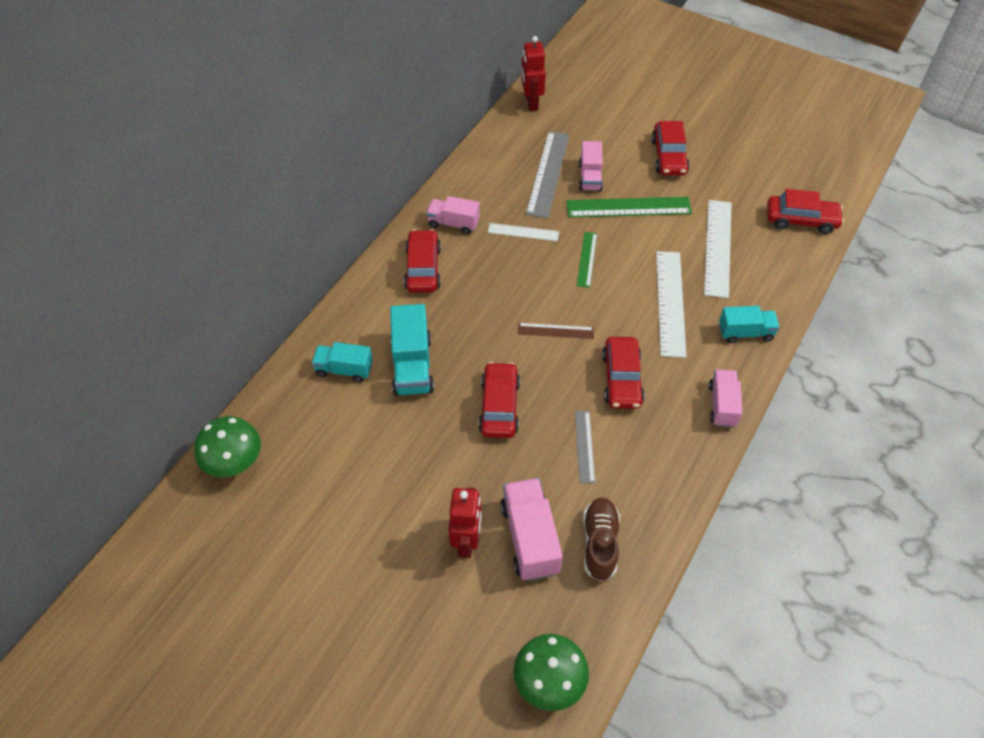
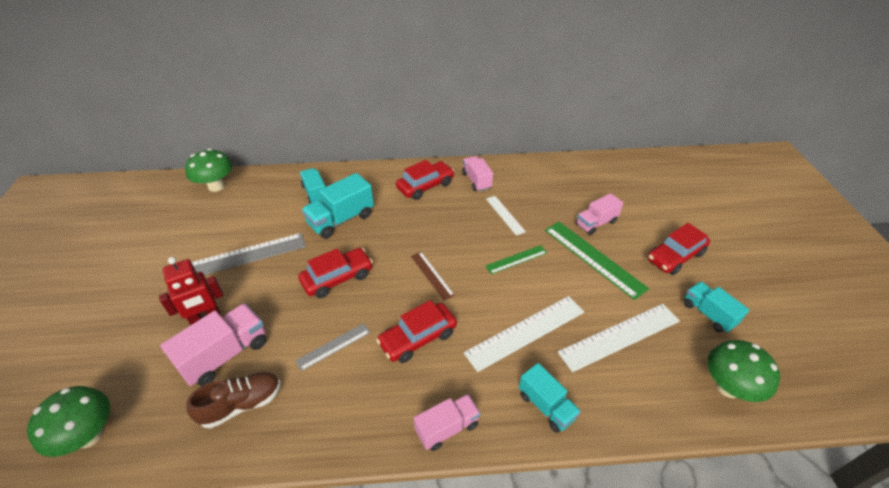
camera: 55 degrees right, 10 degrees down
(531, 103) = (624, 163): red robot -> none
(548, 173) = (572, 201): grey ruler -> grey ruler (245, 256)
(737, 182) = (708, 314): none -> turquoise truck
(801, 220) = (728, 387): red car -> green mushroom

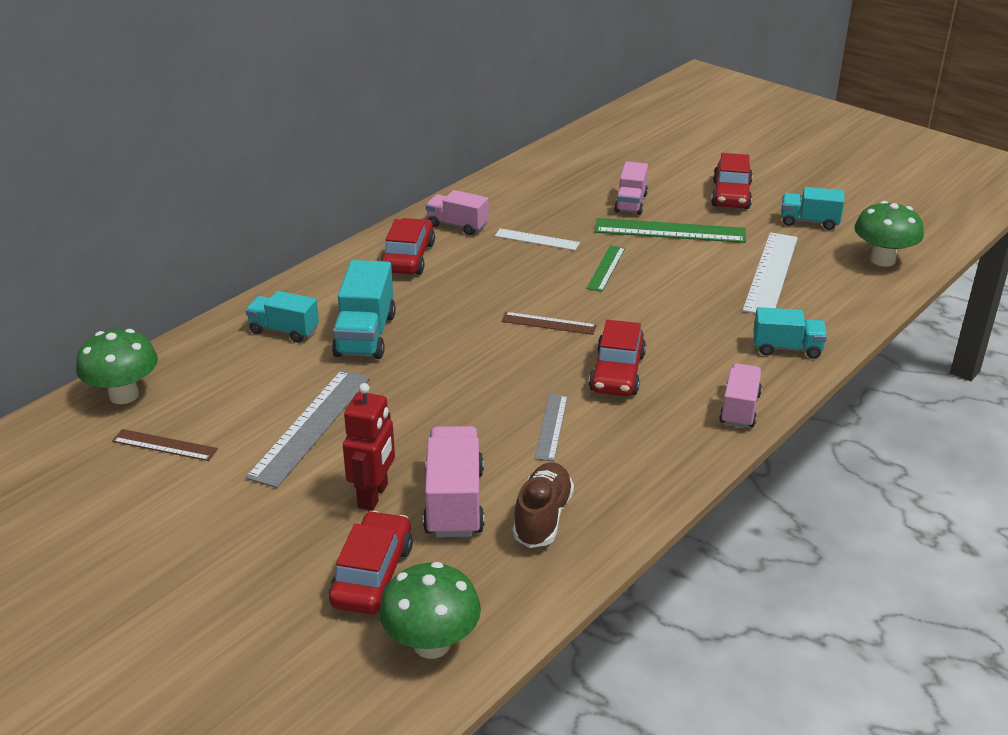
camera: 45 degrees left, 10 degrees down
(189, 223) = (164, 445): none -> brown ruler
(337, 278) = (457, 380): red car -> red car (372, 575)
(525, 332) = (698, 313): white ruler -> none

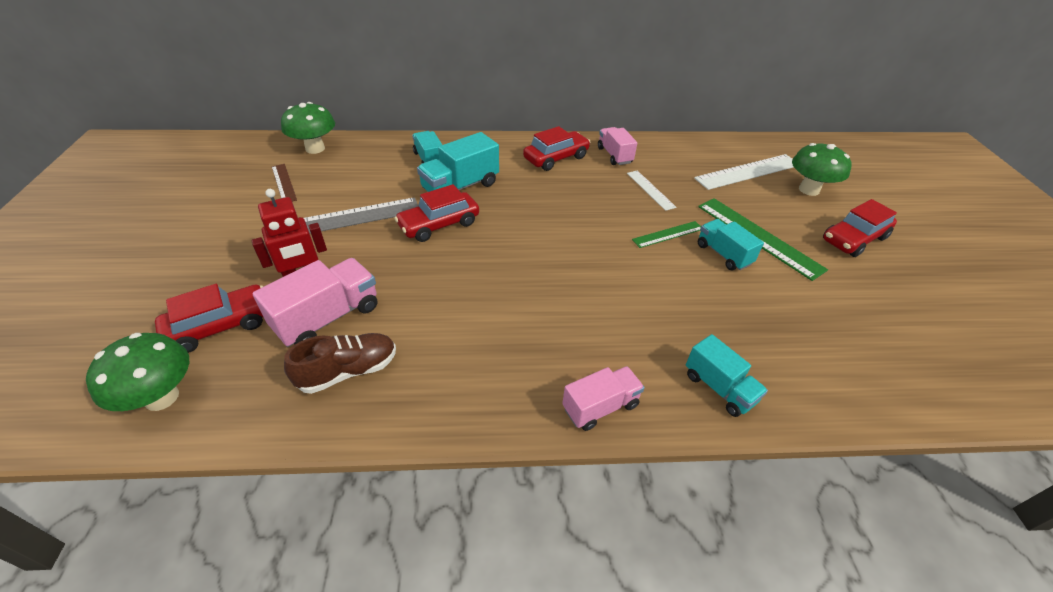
camera: 45 degrees right, 10 degrees up
(548, 323) = (570, 246): brown ruler -> none
(551, 427) = (457, 314): grey ruler -> none
(617, 373) = (558, 310): red car -> red car (439, 224)
(631, 203) = (757, 202): pink truck -> none
(770, 273) = (799, 317): white ruler -> white ruler (748, 171)
(809, 222) = (901, 299): turquoise truck -> turquoise truck (723, 254)
(882, 260) = (937, 376): green mushroom -> green mushroom (809, 190)

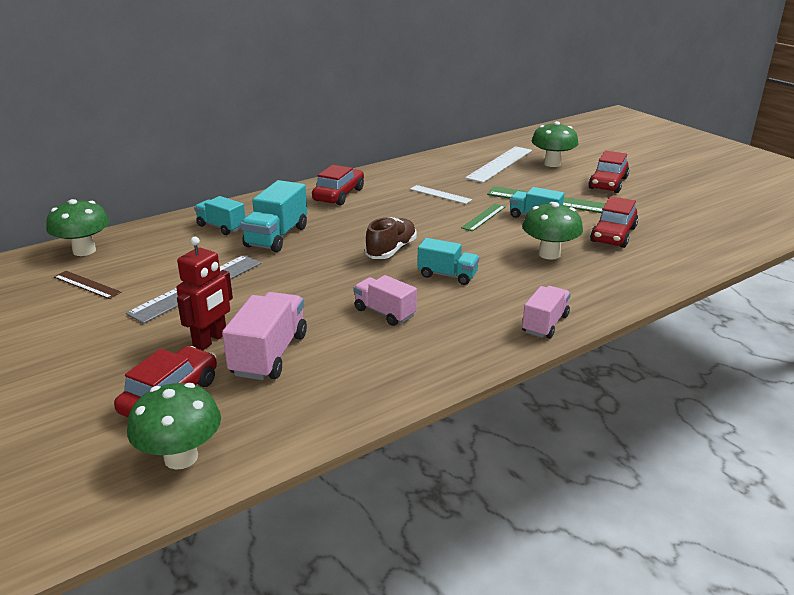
camera: 30 degrees left, 15 degrees down
(348, 371) = (333, 377): brown shoe -> brown shoe (391, 250)
(439, 224) = (290, 266): red car -> red car (613, 235)
(614, 155) = (386, 180): pink truck -> pink truck (384, 313)
(693, 311) = (549, 254): none -> green mushroom
(719, 388) = (607, 287): turquoise truck -> turquoise truck (447, 275)

